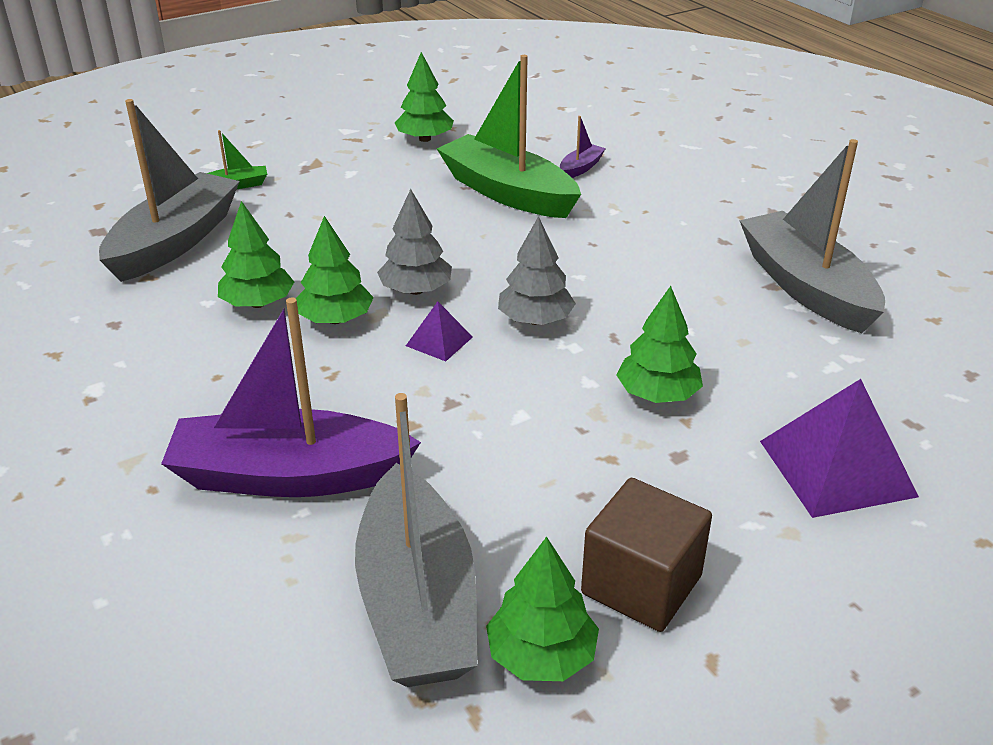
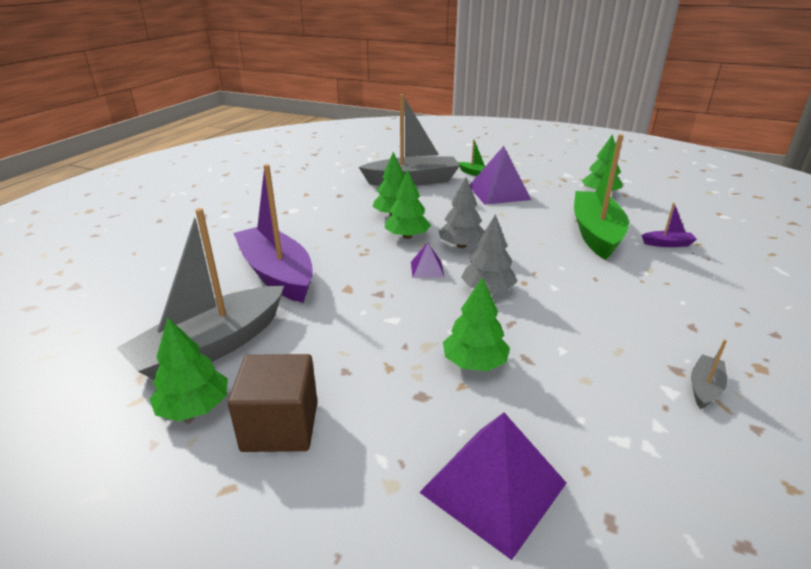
camera: 55 degrees right, 5 degrees down
(320, 197) = (499, 192): none -> purple pyramid
(806, 287) = (704, 388): grey boat -> grey boat, size x0.42

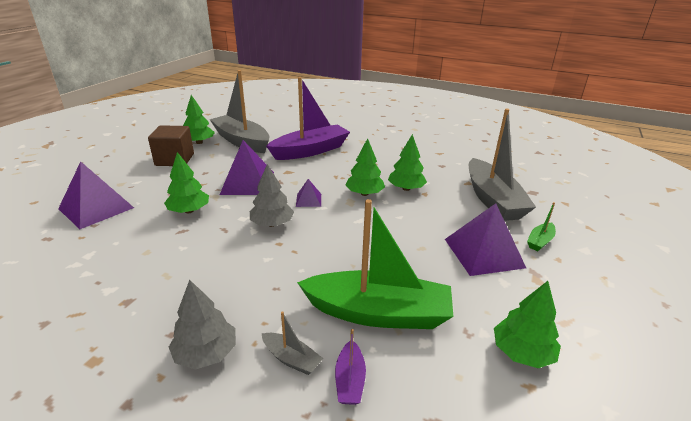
camera: 90 degrees right, 0 degrees up
(383, 320) = (248, 183): none -> purple pyramid
(461, 245) = (347, 218): grey tree -> grey tree (206, 353)
(704, 388) = (99, 310): grey boat -> grey boat (291, 359)

